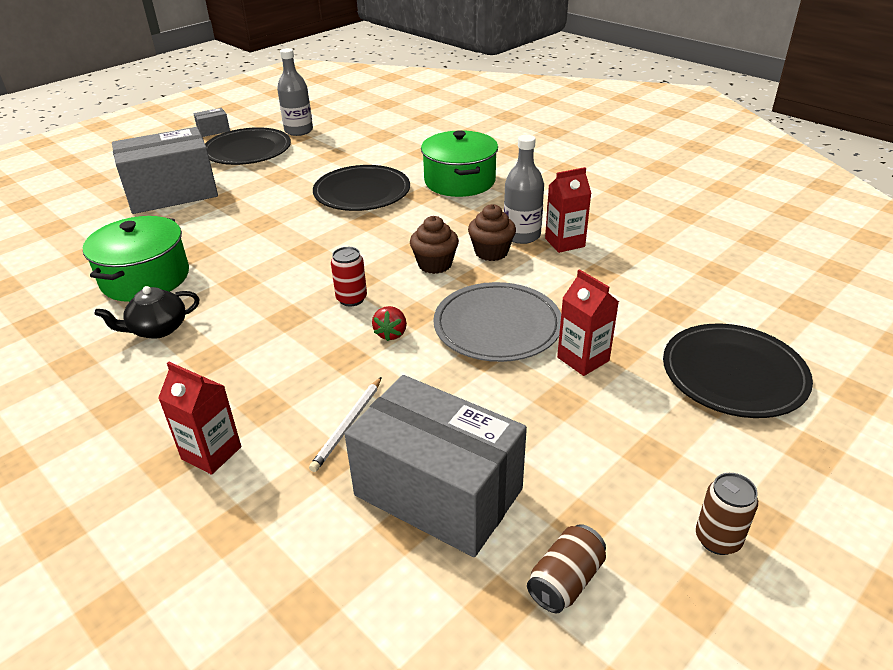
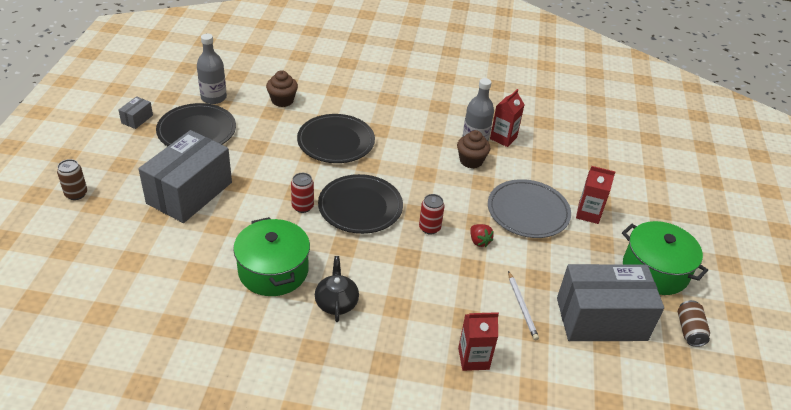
camera: 40 degrees left, 5 degrees up
(158, 329) = (336, 302): black teapot -> black teapot turned 150 degrees clockwise
(250, 235) = (302, 206): none -> red can
(435, 264) = (449, 183): brown cupcake -> brown cupcake (282, 100)
(459, 181) = (390, 109): green pot -> green pot (655, 270)
(717, 539) = (722, 281): brown can -> brown can (76, 194)
(733, 374) = (657, 193): black plate -> black plate (360, 207)

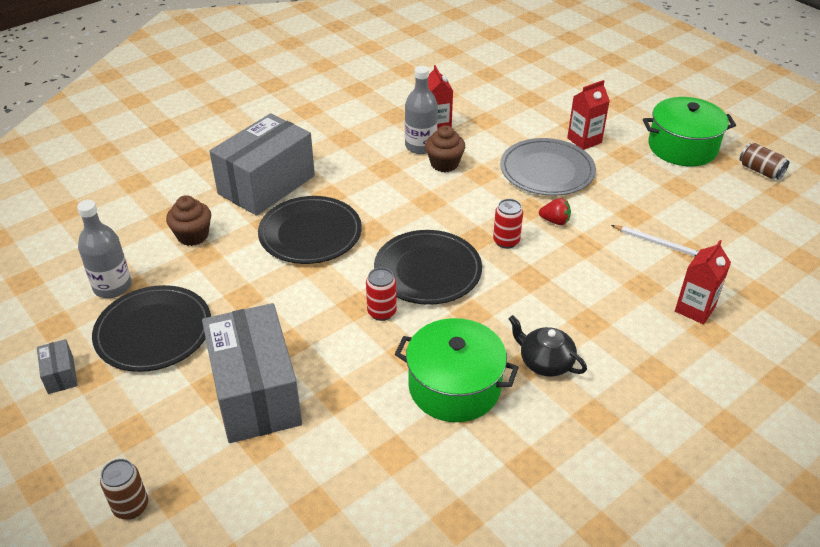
camera: 45 degrees left, 0 degrees up
(601, 319) = (710, 208): grey box -> grey box (266, 185)

